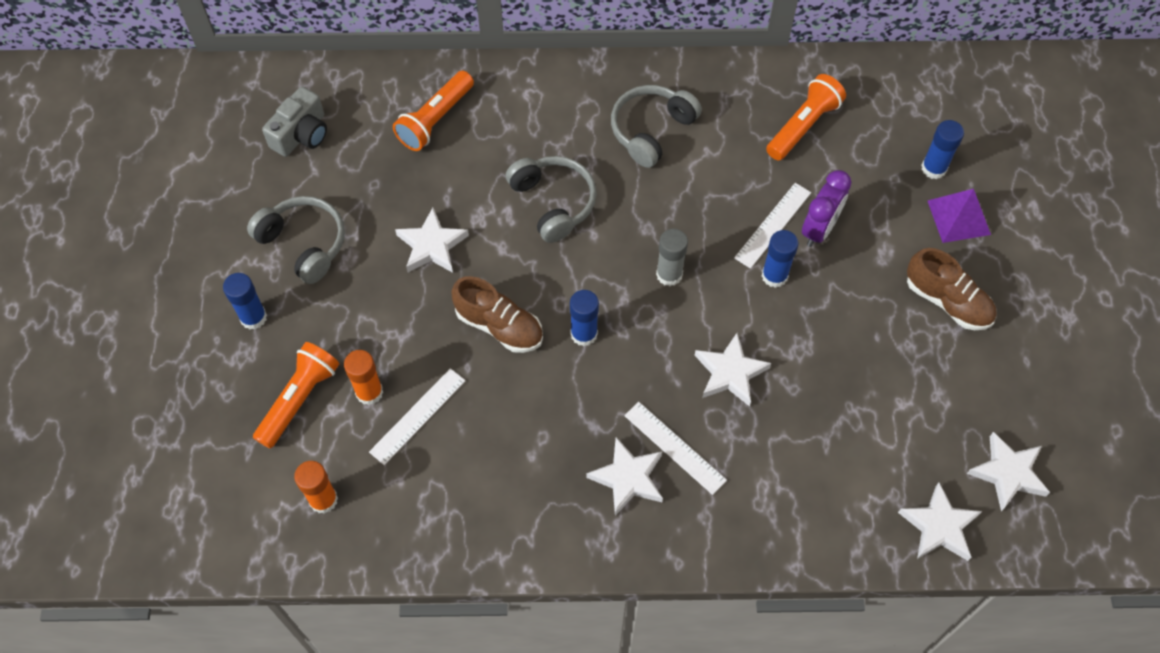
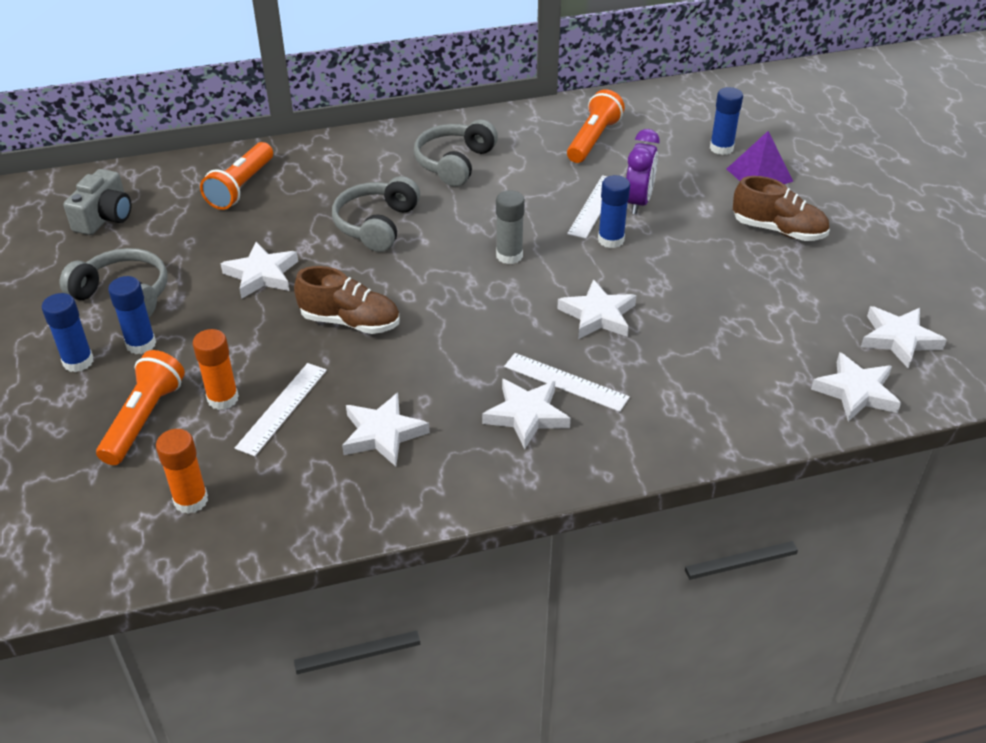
camera: 15 degrees left, 20 degrees down
(497, 467) = (383, 434): none -> white star
(553, 202) = (376, 225): grey headphones -> grey headphones turned 120 degrees counterclockwise
(584, 334) = (440, 313): blue glue stick -> blue glue stick (141, 344)

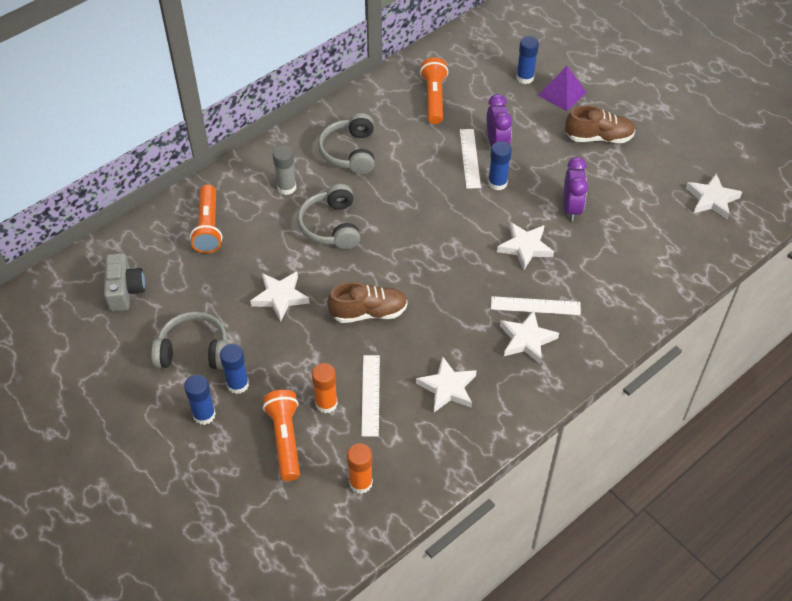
camera: 25 degrees left, 10 degrees up
(509, 256) = (439, 220): grey glue stick -> grey glue stick (286, 187)
(689, 292) = (571, 208): none -> purple clock
(856, 392) = (706, 247): white star -> none

